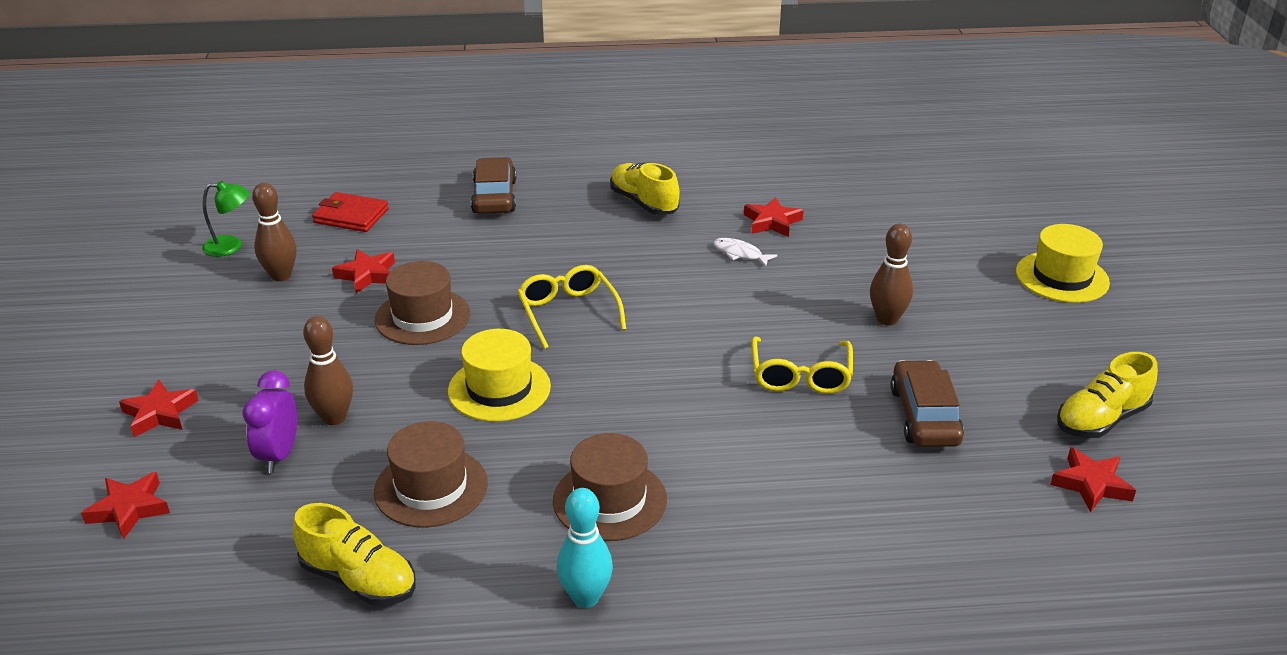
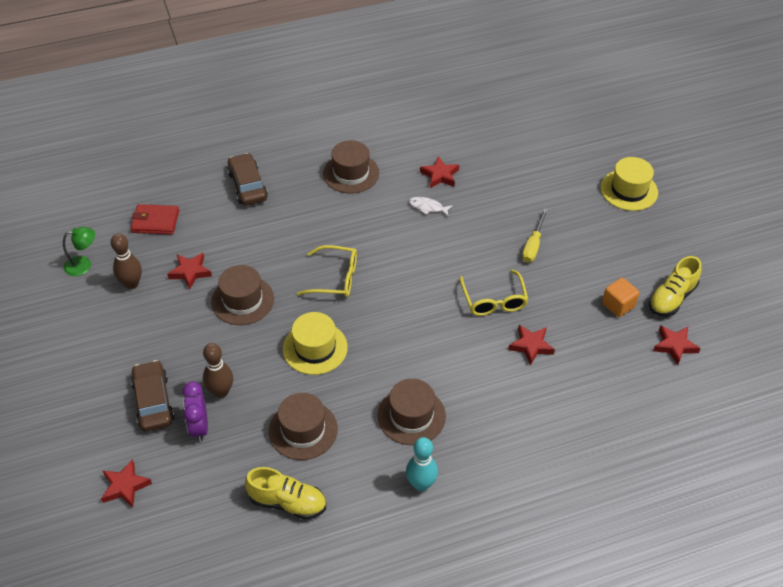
camera: 15 degrees left, 15 degrees up
(160, 413) = (107, 412): red star -> red star (531, 346)
(568, 312) = (335, 278): yellow glasses -> yellow glasses turned 135 degrees clockwise
(644, 203) = (351, 173): yellow shoe -> brown hat
(887, 319) = (533, 245): brown bowling pin -> yellow screwdriver
(924, 416) = (573, 316): brown car -> brown car (153, 401)
(1005, 414) = (618, 305): none -> orange cube

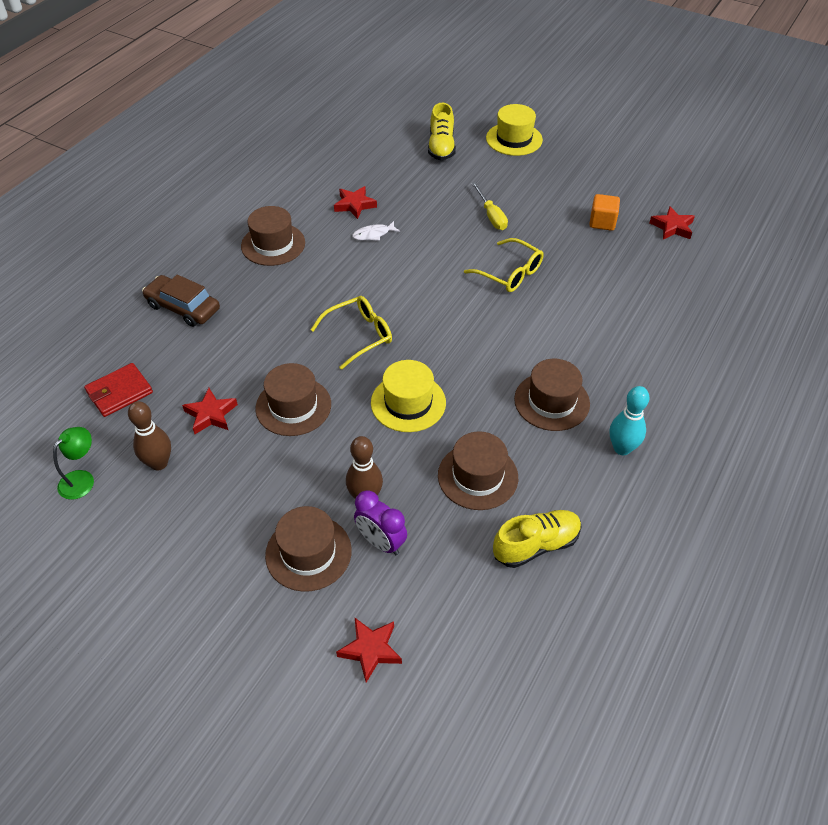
camera: 40 degrees left, 0 degrees up
(153, 401) = (308, 553): brown car -> brown hat
(531, 346) = (577, 289): red star -> none
(671, 298) = (631, 196): yellow shoe -> yellow shoe (441, 147)

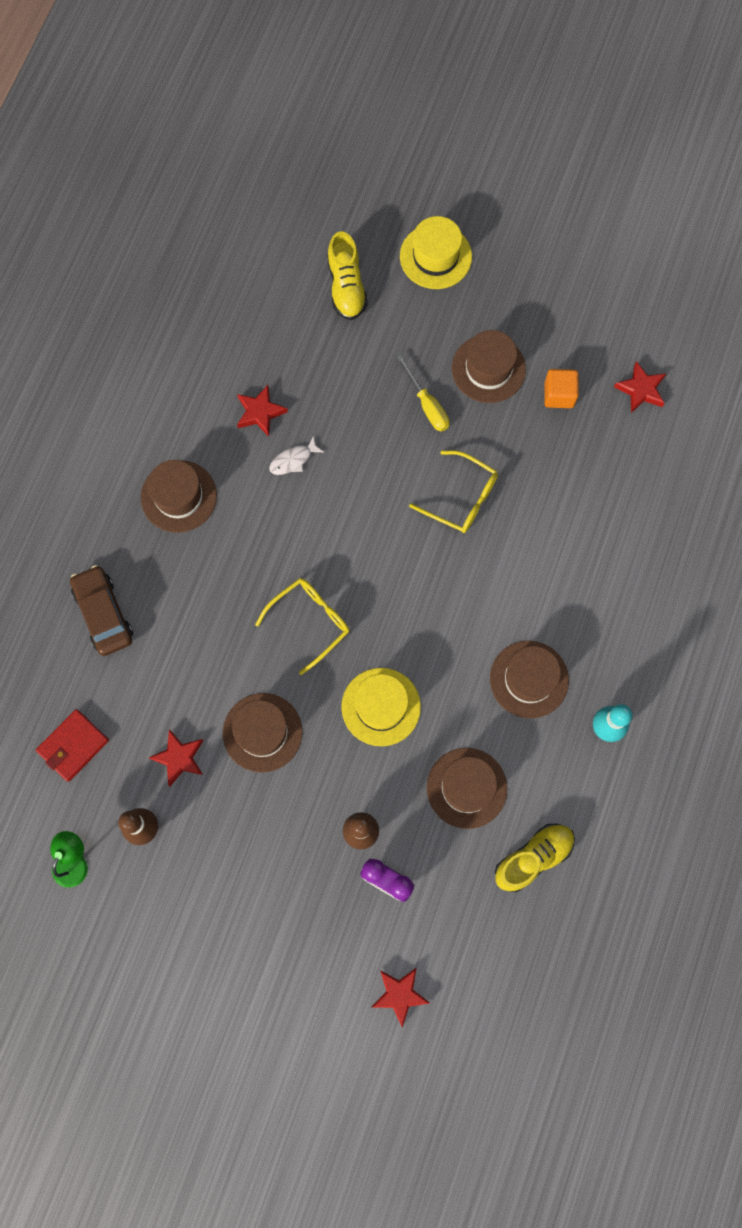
camera: 10 degrees left, 25 degrees up
(183, 307) = (103, 614): brown car -> brown car turned 45 degrees clockwise
(308, 553) = (320, 905): brown hat -> brown hat (488, 369)

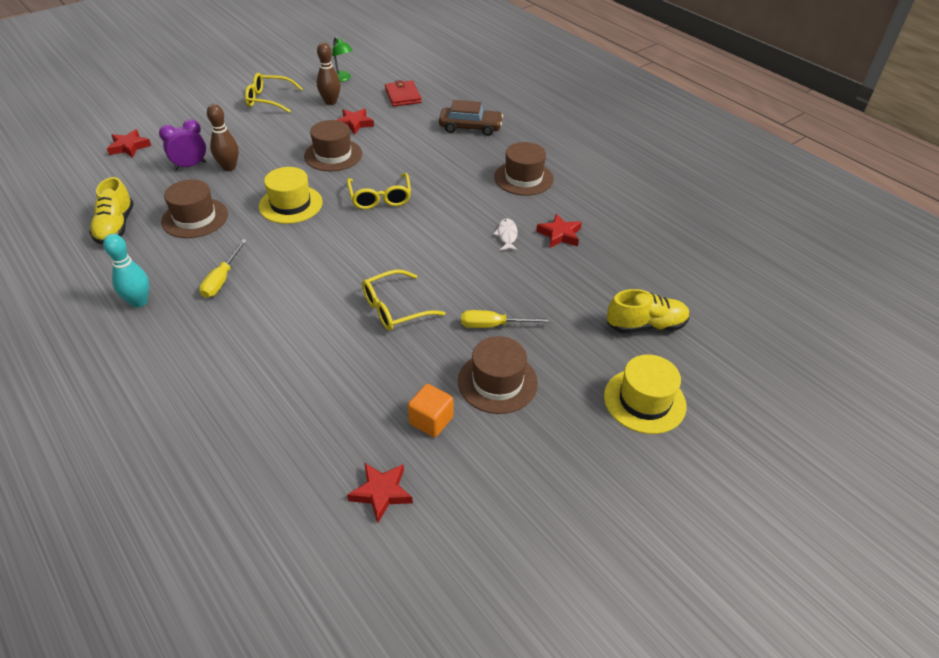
camera: 120 degrees right, 30 degrees down
(188, 916) = (269, 99): none -> yellow glasses
(346, 287) = (646, 325): yellow shoe -> yellow shoe turned 150 degrees clockwise
(529, 679) = (222, 279): brown hat -> yellow screwdriver

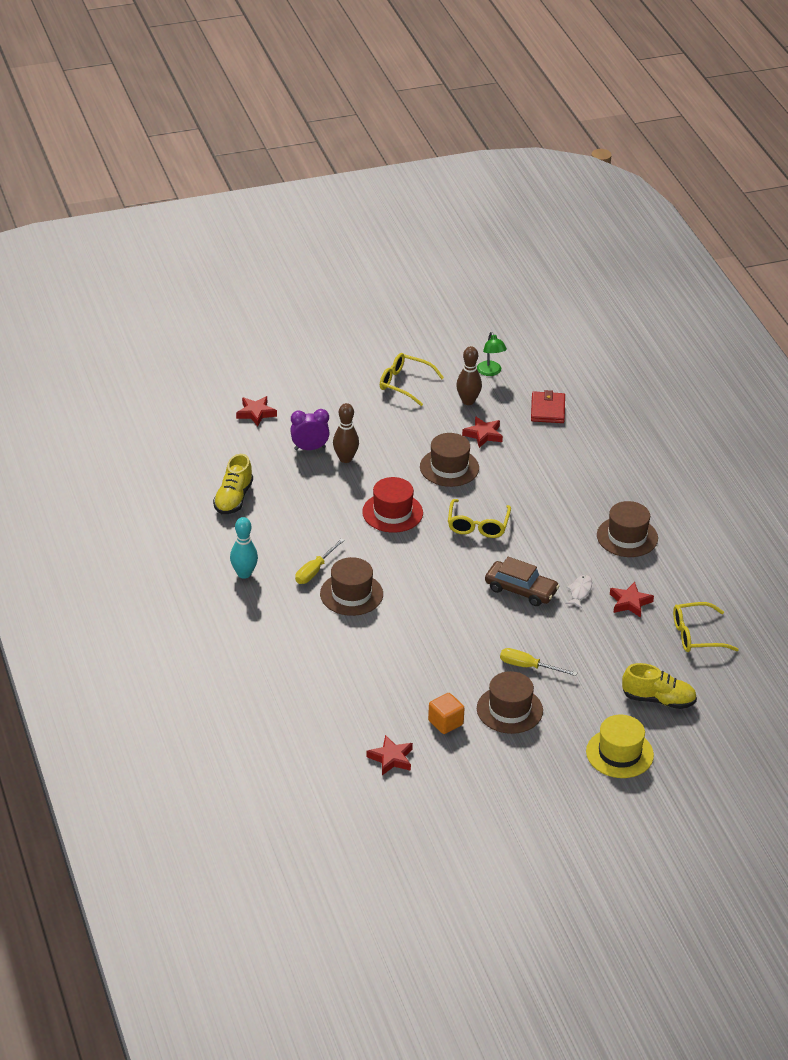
camera: 20 degrees right, 5 degrees down
(195, 218) = (303, 506): brown hat -> brown hat (351, 594)
(290, 204) = (392, 512): yellow hat -> red hat
(395, 308) = (451, 632): yellow glasses -> yellow glasses (696, 635)
(470, 127) = (602, 466): brown car -> brown car (521, 590)

